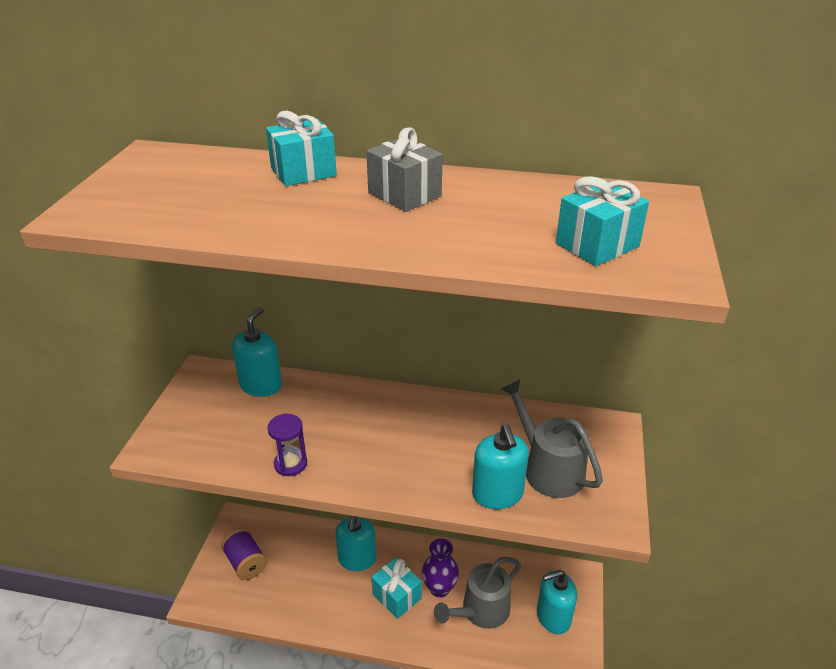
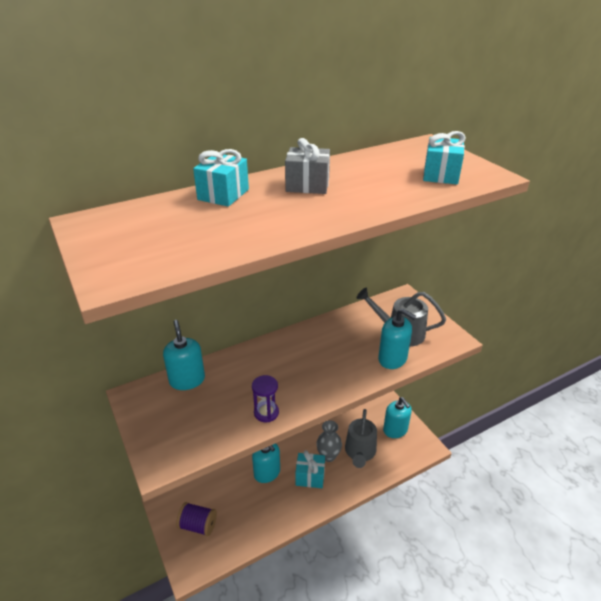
camera: 40 degrees left, 0 degrees up
(439, 588) = (328, 456): purple vase -> grey vase
(553, 617) = (395, 430): turquoise soap dispenser -> turquoise soap dispenser turned 60 degrees counterclockwise

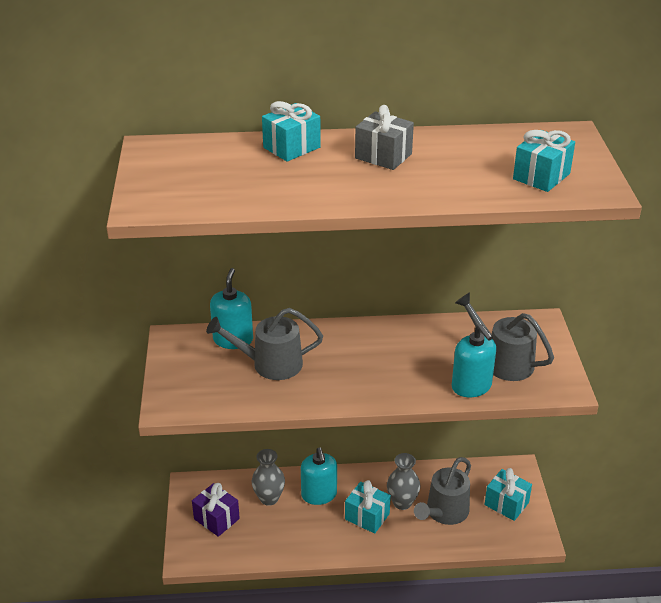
camera: 25 degrees right, 0 degrees up
(198, 525) = (216, 519): purple spool -> purple gift
(230, 392) = (270, 364): none -> grey watering can
(231, 491) = (269, 498): none -> grey vase
(266, 412) = (294, 395): purple hourglass -> none
(395, 430) = (506, 504): turquoise soap dispenser -> turquoise gift

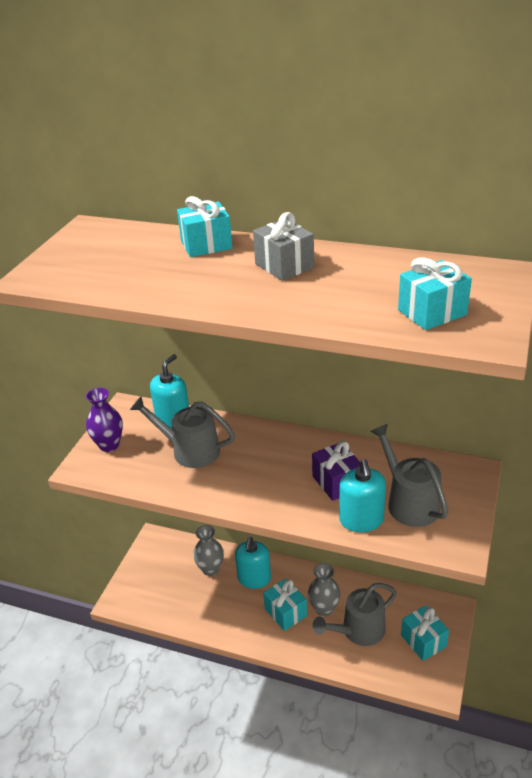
camera: 25 degrees right, 0 degrees up
(181, 378) = (109, 445): none -> purple vase
(216, 519) = (159, 574): purple gift -> purple gift (337, 482)

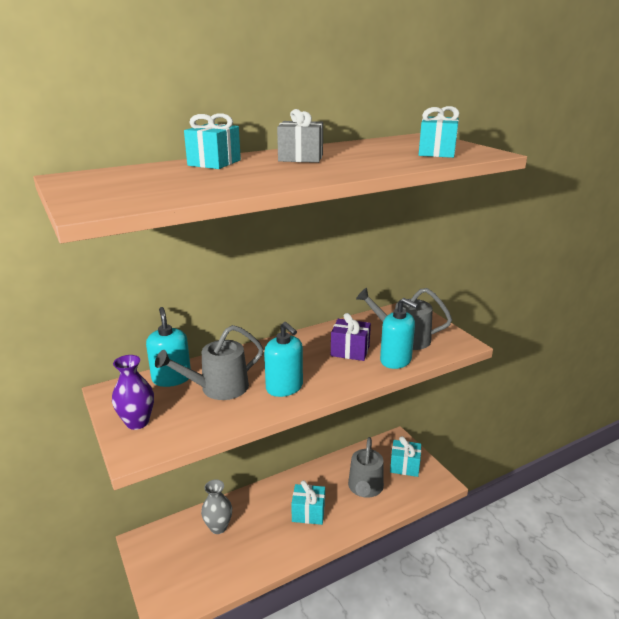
camera: 50 degrees left, 10 degrees down
(254, 578) = (260, 509): turquoise soap dispenser -> turquoise soap dispenser (284, 387)
(324, 609) = (329, 492): grey vase -> none

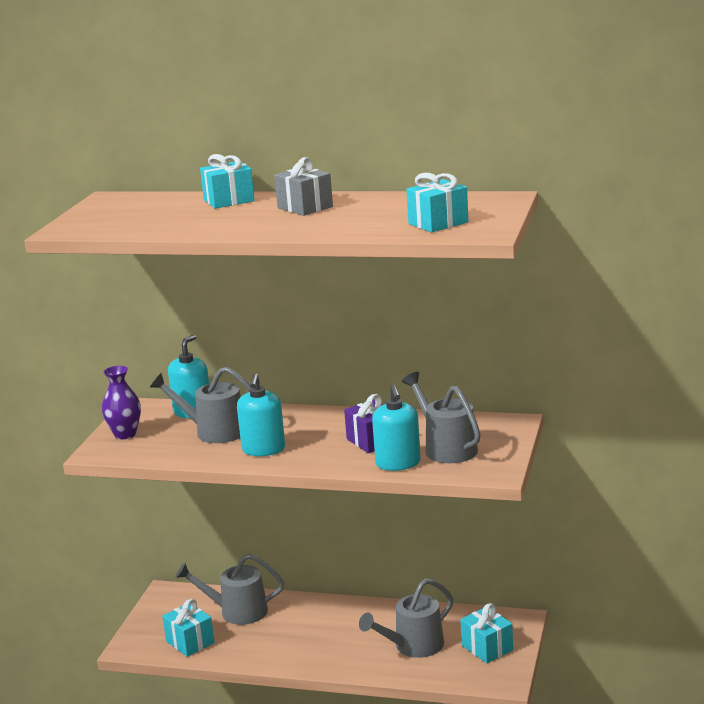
camera: 45 degrees right, 5 degrees down
(218, 527) = (237, 612): grey vase -> grey watering can
(308, 513) = (328, 639): turquoise gift -> turquoise gift (190, 642)

